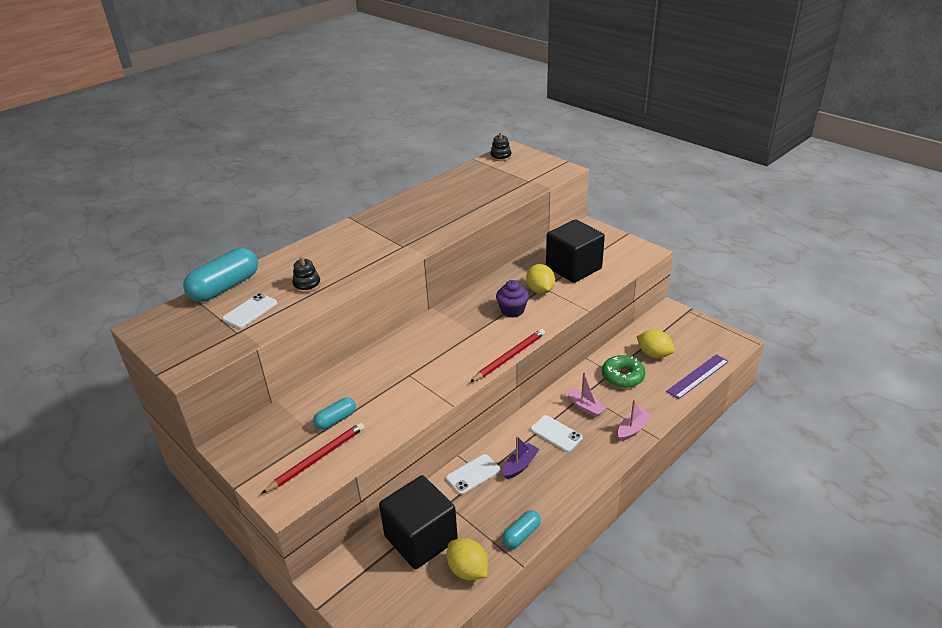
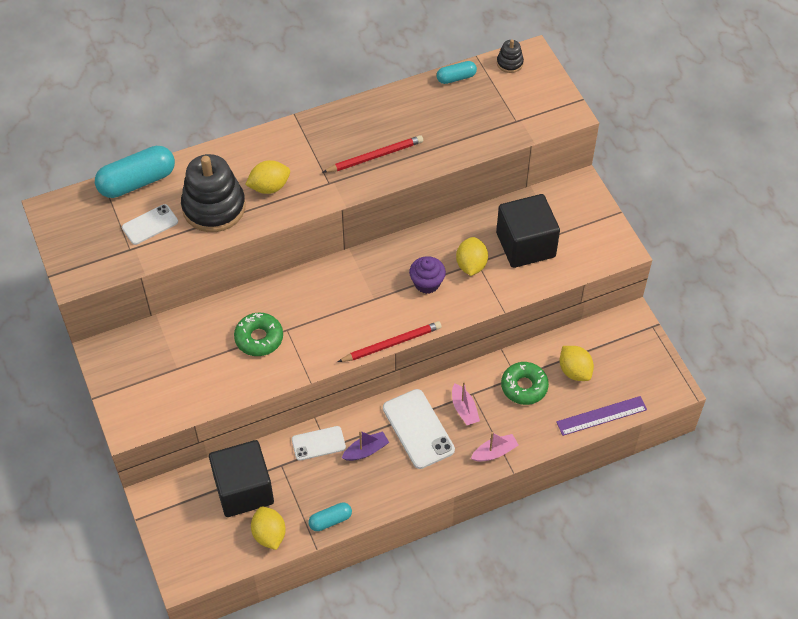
camera: 20 degrees right, 20 degrees up
(307, 285) = (214, 207): black stacking toy -> black stacking toy, size x2.21
(317, 459) = (169, 395): red pencil -> red pencil (375, 156)
(336, 420) = (200, 358): turquoise capsule -> turquoise capsule (456, 78)
(351, 261) = (269, 187): none -> yellow lemon
(386, 388) = (259, 338): none -> green donut
(556, 433) = (418, 429): white phone -> white phone, size x1.62

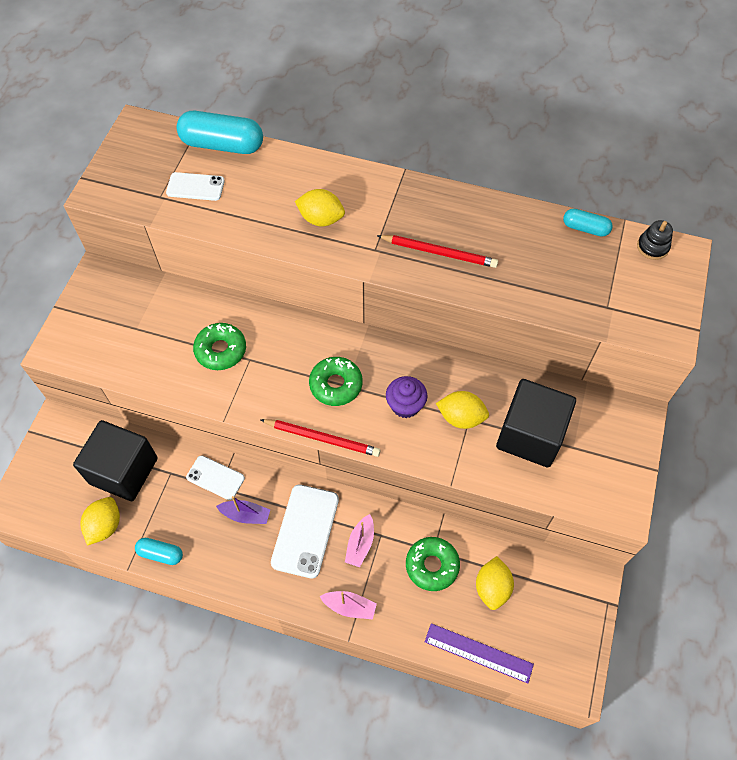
camera: 40 degrees right, 5 degrees up
(214, 207) = (259, 206): black stacking toy -> none
(366, 303) = (336, 385): none -> green donut
(471, 265) = (461, 417): yellow lemon -> yellow lemon turned 60 degrees clockwise

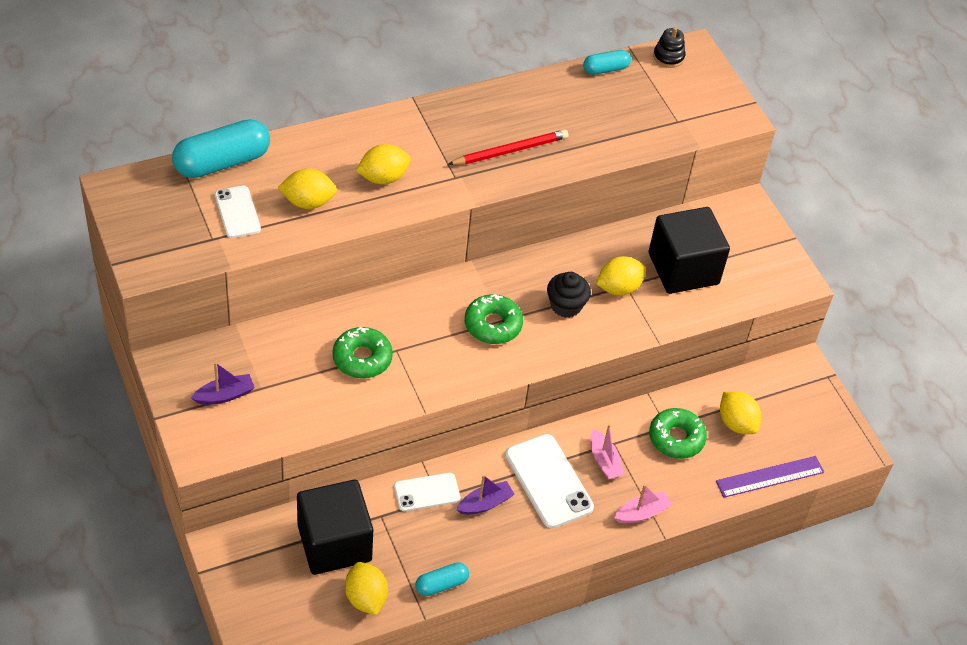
camera: 45 degrees left, 10 degrees down
(109, 318) = (224, 395): none -> purple boat
(195, 187) = (237, 212): white phone -> white phone turned 75 degrees counterclockwise
(250, 207) = (308, 202): none -> yellow lemon
(322, 438) = (524, 373): red pencil -> none
(405, 405) = (566, 305): purple cupcake -> black cupcake

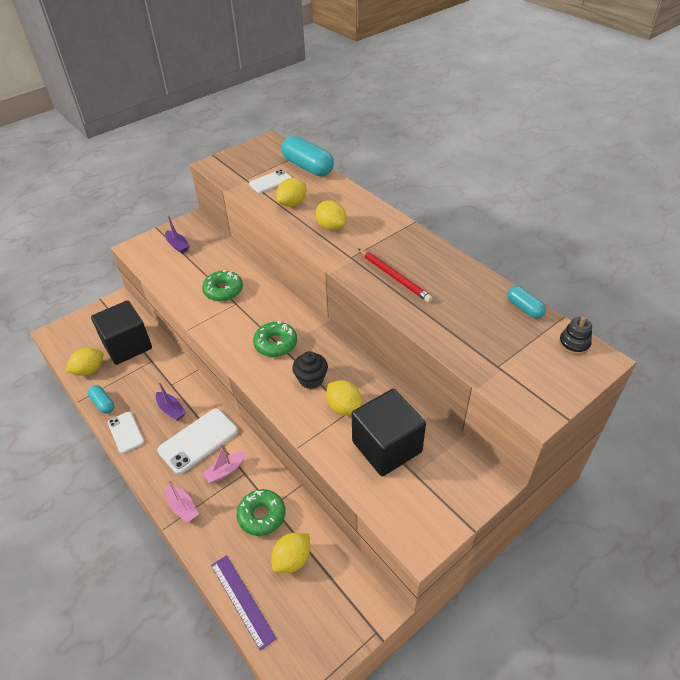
camera: 80 degrees right, 5 degrees down
(308, 202) = (292, 203): yellow lemon -> yellow lemon turned 60 degrees clockwise
(427, 492) = (174, 377): white phone -> white phone (126, 432)

